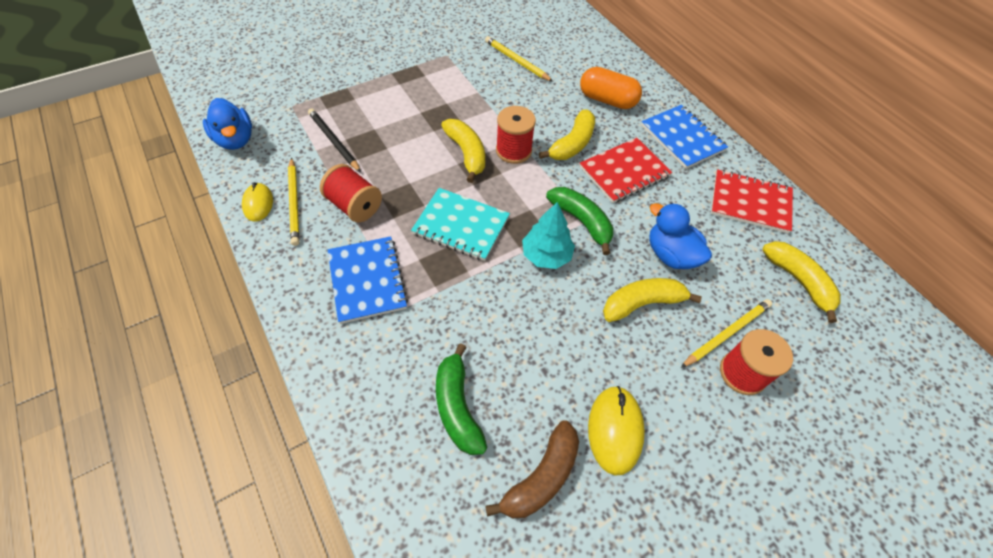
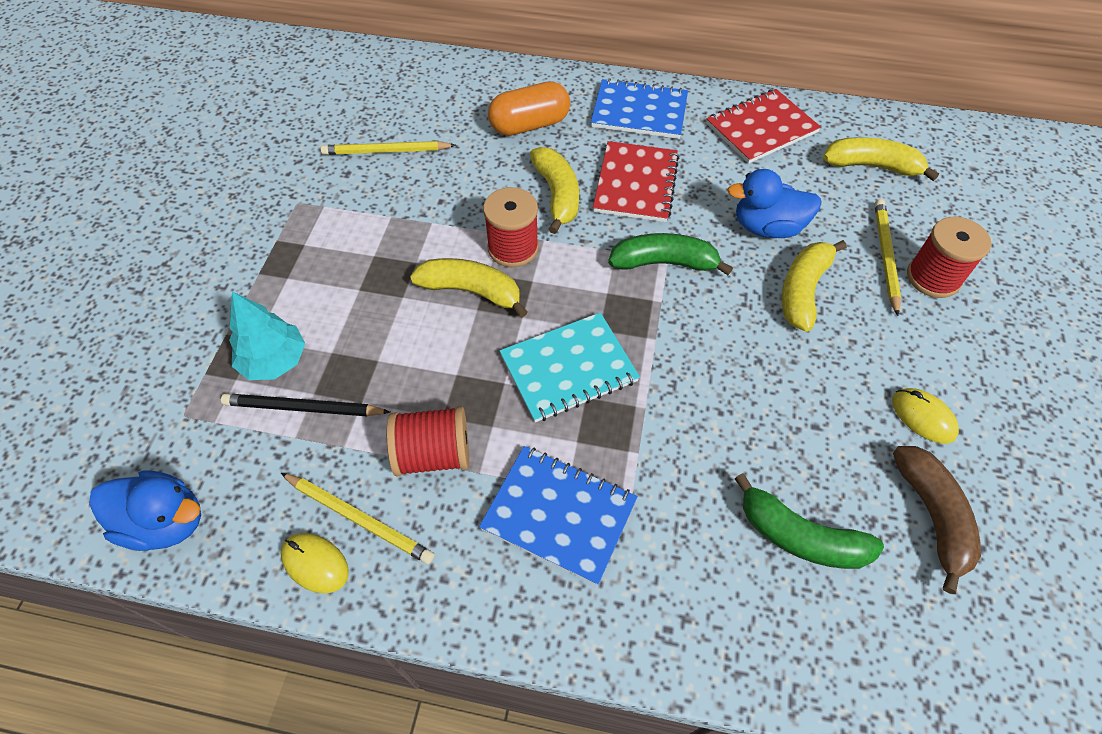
camera: 45 degrees left, 0 degrees up
(546, 255) = (679, 322): turquoise tree -> turquoise tree (274, 361)
(615, 430) = (923, 417): yellow mouse -> yellow mouse, size x0.67

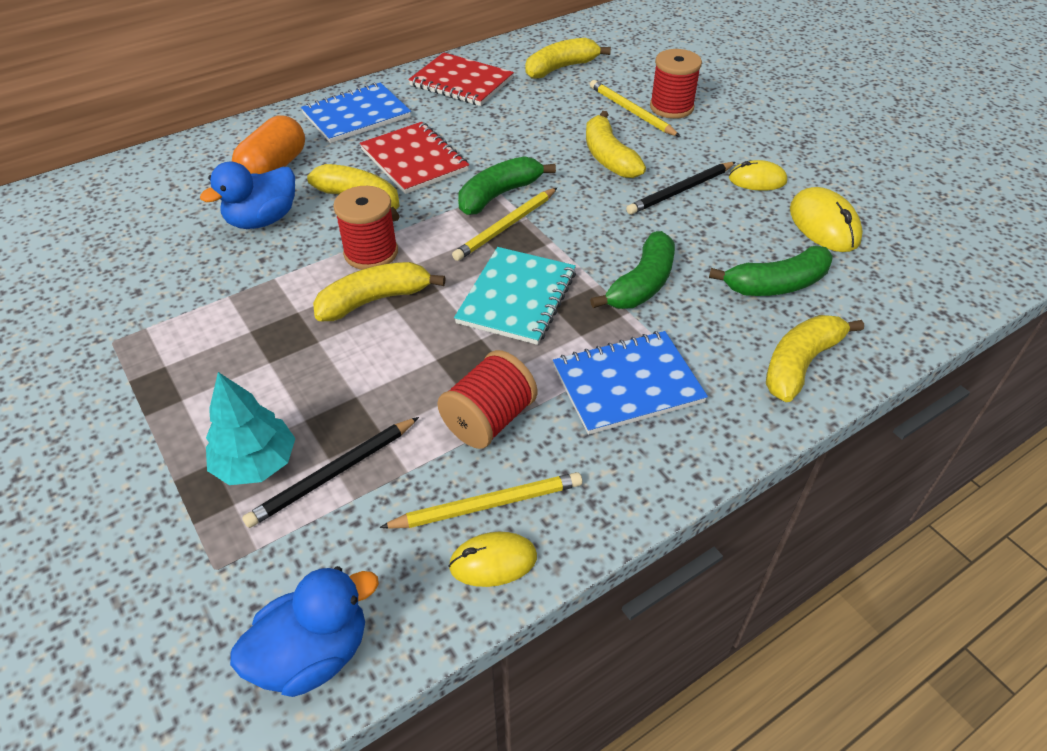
camera: 45 degrees left, 10 degrees down
(386, 151) = (157, 254): yellow pencil -> yellow pencil (506, 227)
(679, 436) = (641, 284): none -> green banana
(722, 628) = (800, 364): none -> yellow banana
(761, 128) = (461, 82): red notebook -> red notebook turned 75 degrees counterclockwise
(767, 227) = (540, 136): blue duck -> blue duck (262, 220)
(829, 373) = (680, 191): none -> black pencil
(932, 516) = (824, 225): brown banana -> yellow mouse

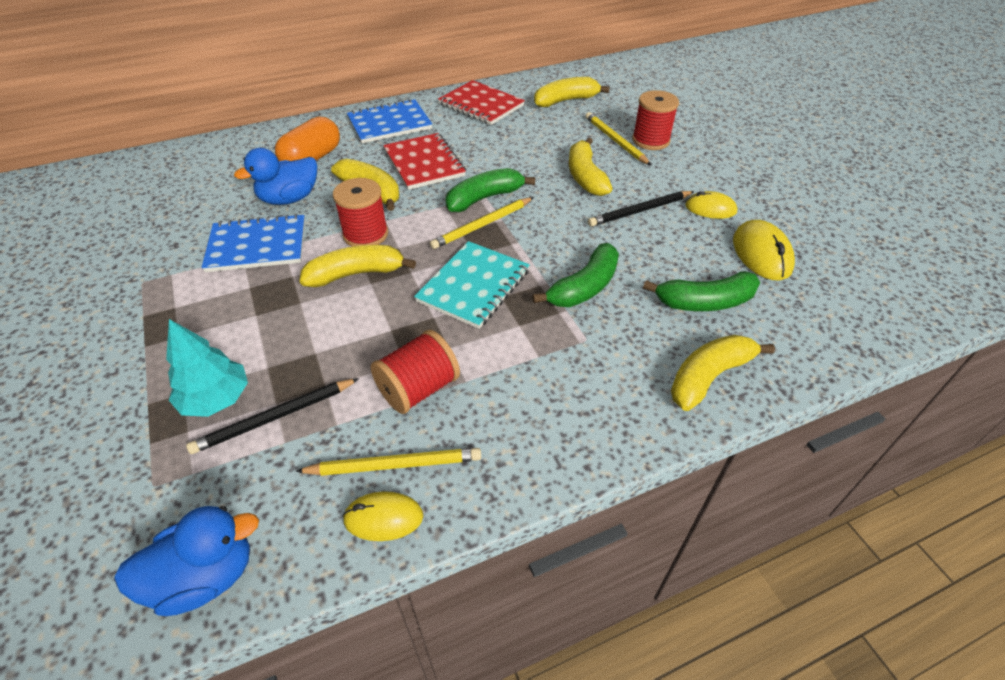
camera: 10 degrees right, 0 degrees up
(627, 384) = (547, 374): blue notebook -> blue notebook (257, 246)

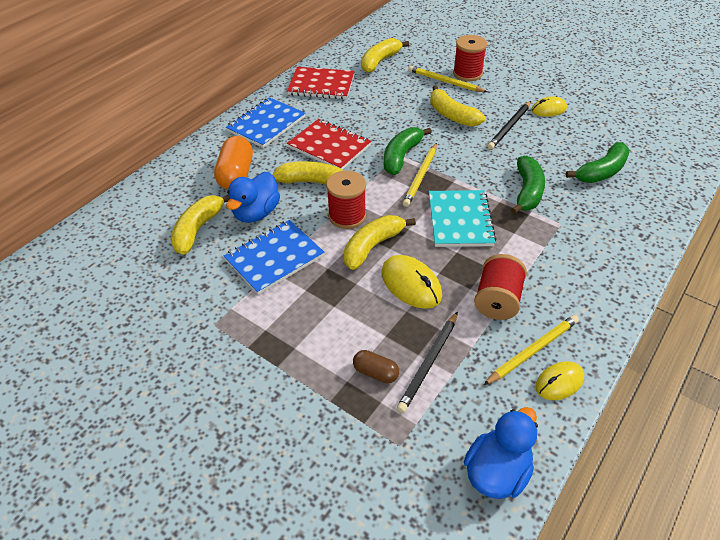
camera: 30 degrees left, 0 degrees up
(216, 399) = (375, 372): turquoise tree -> brown capsule
(709, 377) = (644, 215): yellow banana -> yellow banana (198, 229)
(761, 254) = (603, 128): yellow mouse -> yellow mouse (411, 284)

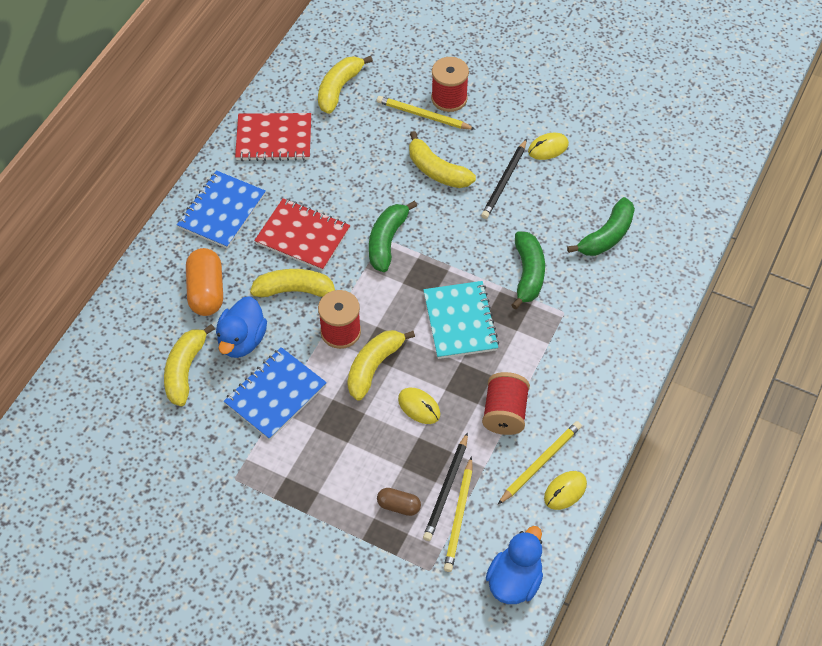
camera: 10 degrees left, 10 degrees up
(411, 284) = (419, 407): yellow mouse -> yellow mouse, size x0.67
(421, 176) = (412, 267): yellow pencil -> yellow pencil (459, 517)

